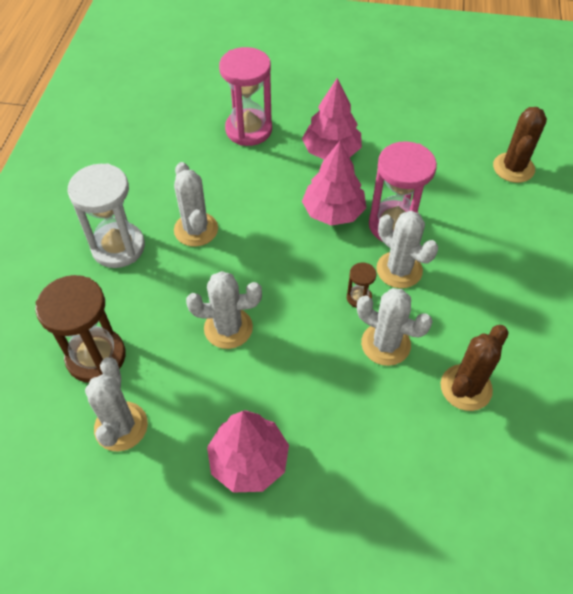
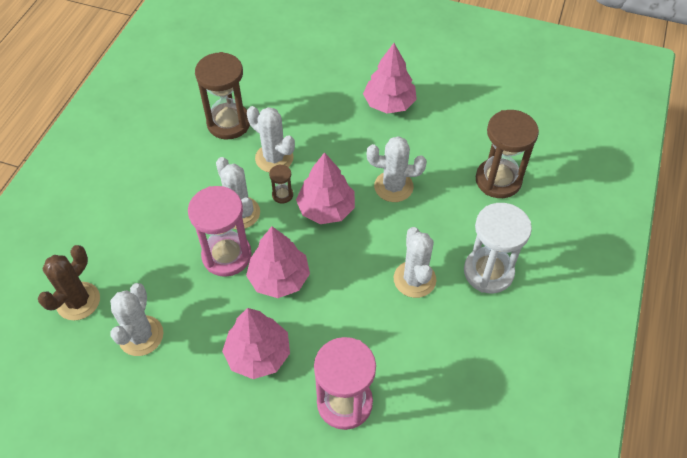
camera: 170 degrees left, 0 degrees up
(121, 426) = (475, 133): white cactus -> white cactus (141, 336)
(303, 289) = (326, 209): none -> pink tree
(466, 387) = (229, 123): brown cactus -> brown hourglass

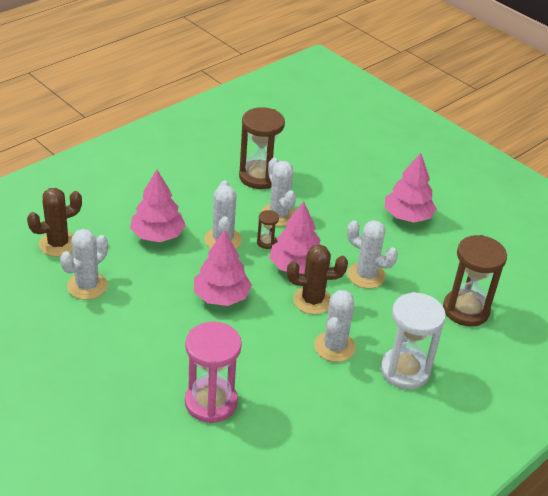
camera: 25 degrees right, 15 degrees down
(227, 255) = (191, 263): pink hourglass -> none
(258, 354) = (167, 338): pink tree -> pink tree (158, 235)
(364, 239) = (312, 300): none -> brown cactus

